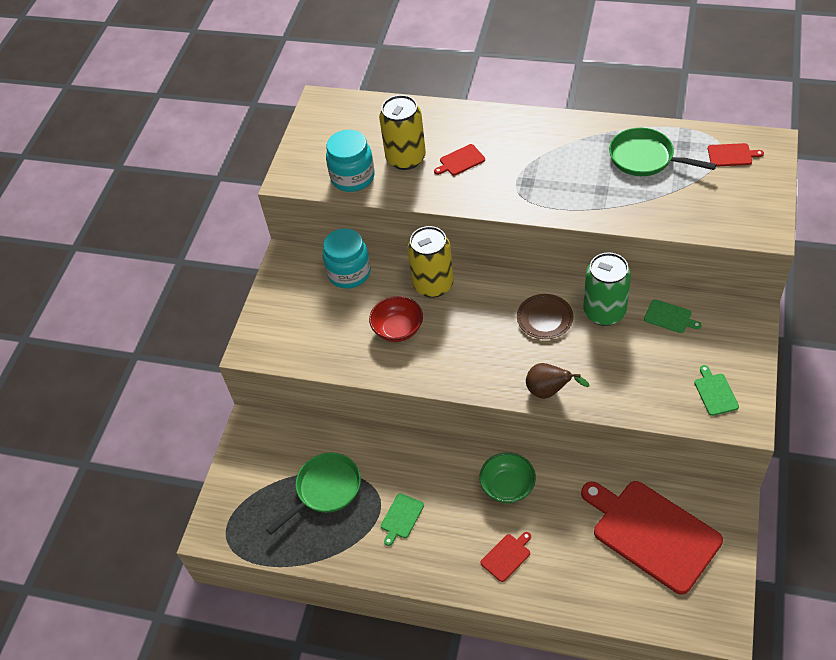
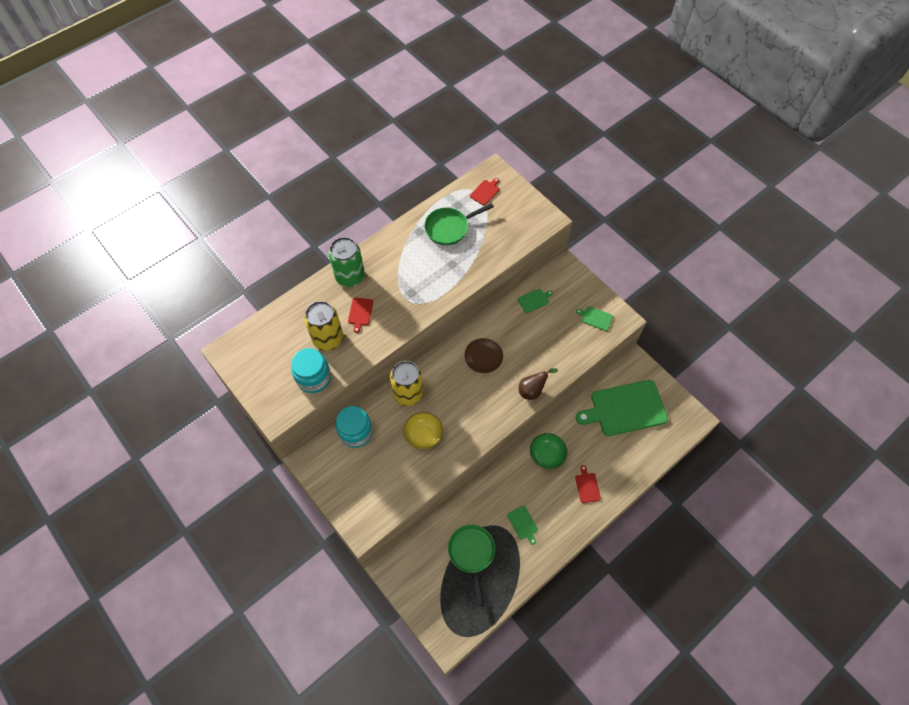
camera: 60 degrees left, 10 degrees up
(398, 329) = (423, 435): red bowl -> yellow bowl
(604, 312) = (505, 326): green can -> green can (350, 276)
(652, 533) = (625, 408): red cutting board -> green cutting board

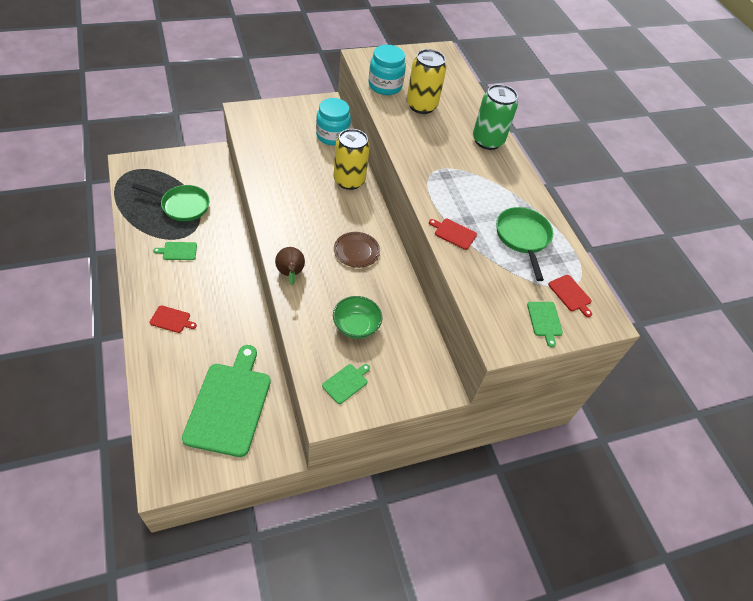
camera: 105 degrees right, 10 degrees down
(360, 313) = (439, 133): red cutting board -> red cutting board (453, 233)
(423, 435) = (299, 175): yellow bowl -> none
(534, 300) = (405, 329): green cutting board -> green cutting board (544, 320)
(546, 455) = (230, 301): green bowl -> green bowl (356, 326)

